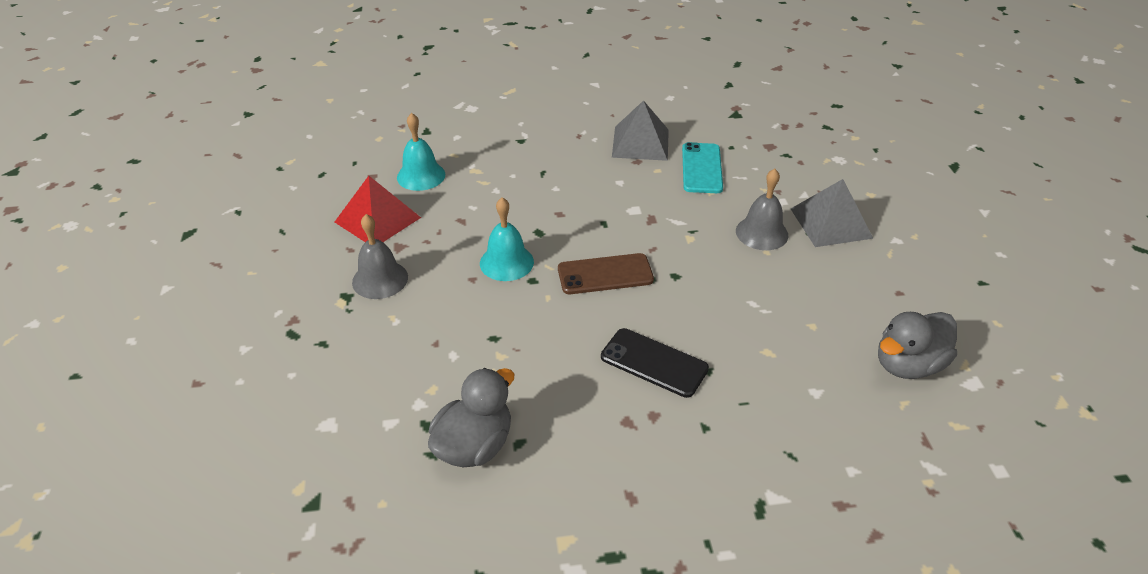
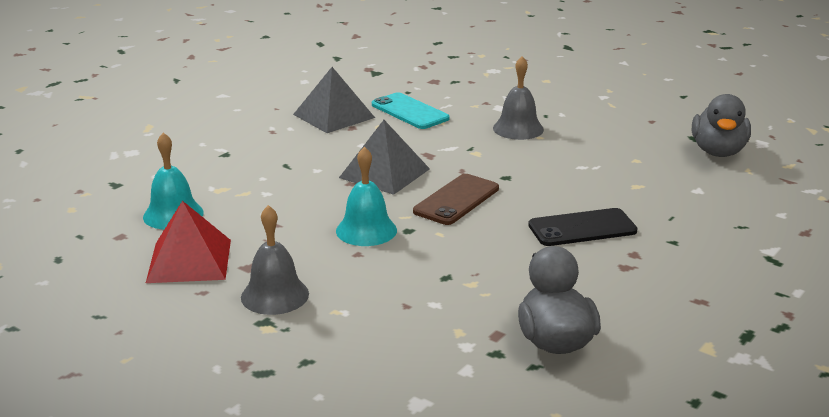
camera: 45 degrees left, 15 degrees down
(831, 223) = (550, 105): grey pyramid -> grey pyramid (384, 173)

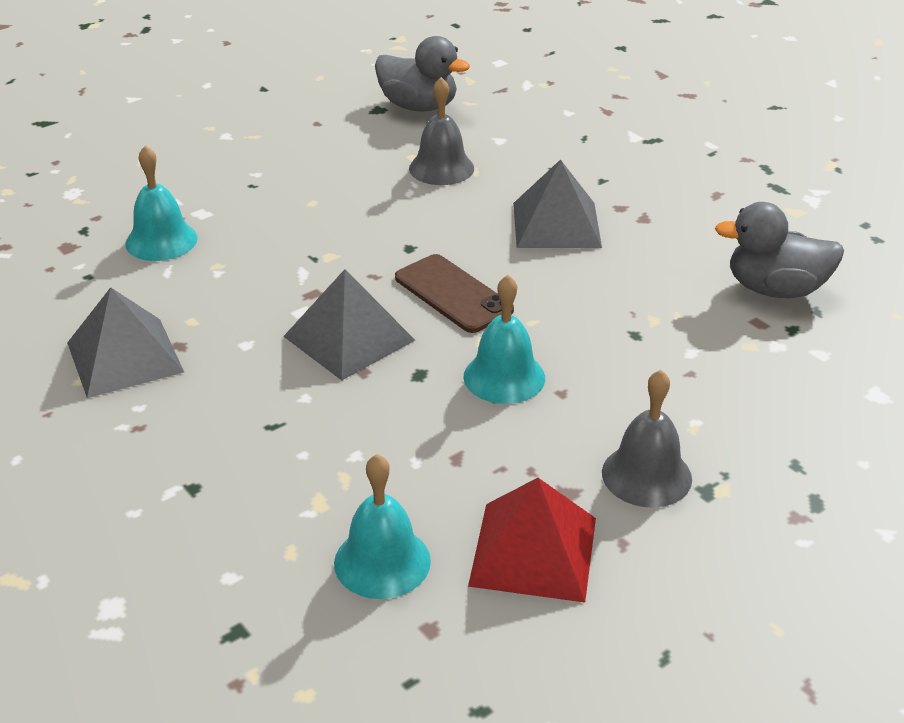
camera: 75 degrees left, 10 degrees up
(409, 112) = (162, 286): turquoise phone -> none
(458, 102) = (161, 241): none -> turquoise bell
(518, 128) = (278, 212): grey bell -> grey bell (441, 168)
(582, 228) = (556, 224): black phone -> grey pyramid

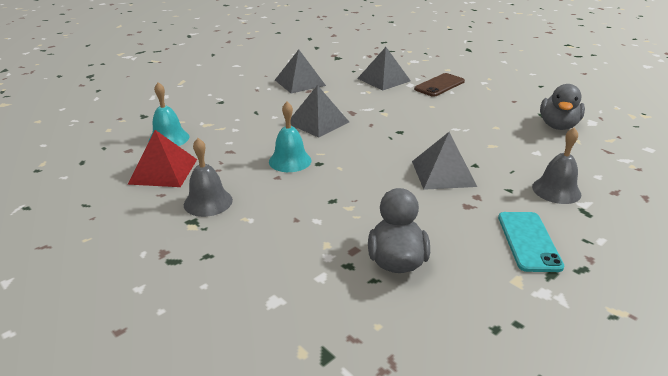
camera: 85 degrees right, 5 degrees down
(161, 241) = (384, 79): turquoise bell -> grey pyramid
(441, 168) = (488, 136): grey bell -> grey bell (556, 190)
(453, 294) = (360, 145): brown phone -> brown phone (439, 85)
(719, 189) = (529, 241): none -> turquoise phone

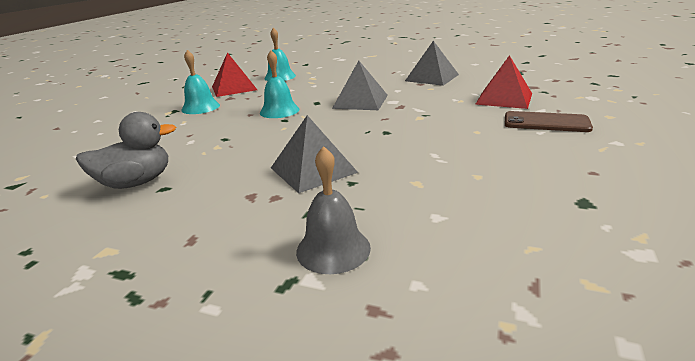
camera: 65 degrees right, 5 degrees down
(208, 202) = (200, 107): grey bell -> turquoise bell
(384, 79) = (504, 98): grey pyramid -> red pyramid
(529, 241) = (189, 246): turquoise phone -> none
(558, 126) = (562, 221): grey duck -> none

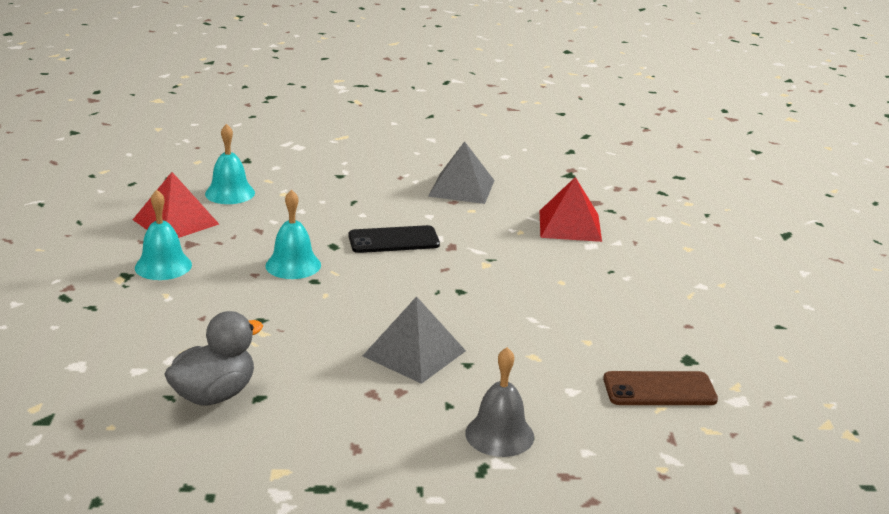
camera: 25 degrees left, 0 degrees up
(360, 101) = (393, 240): grey pyramid -> black phone
(546, 122) = (628, 263): brown phone -> brown phone (659, 390)

